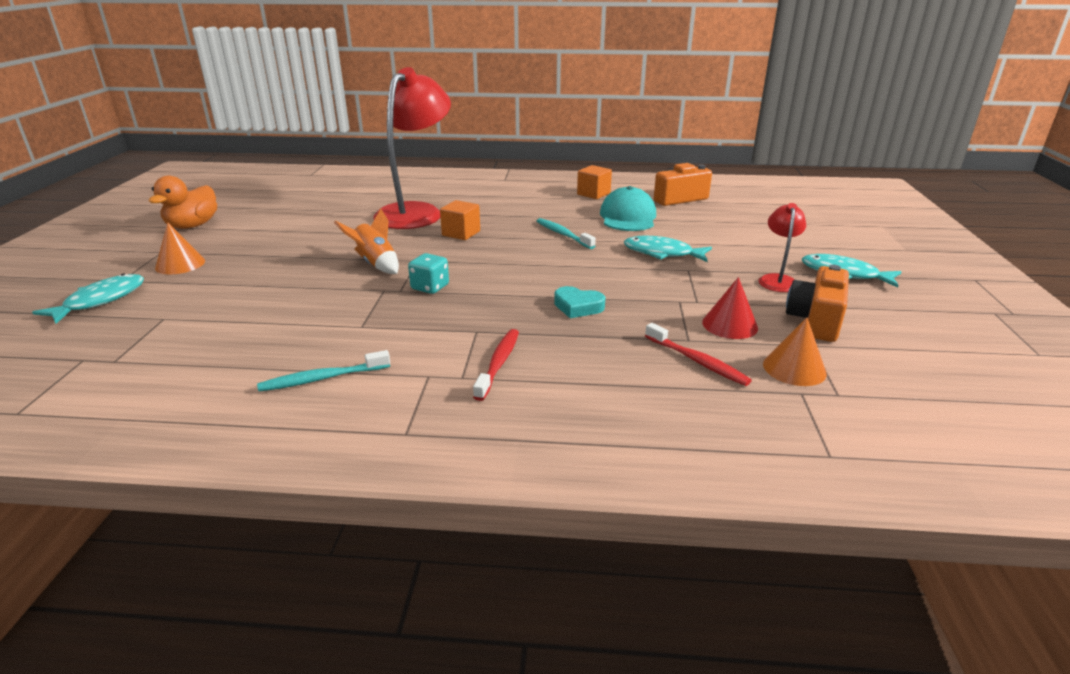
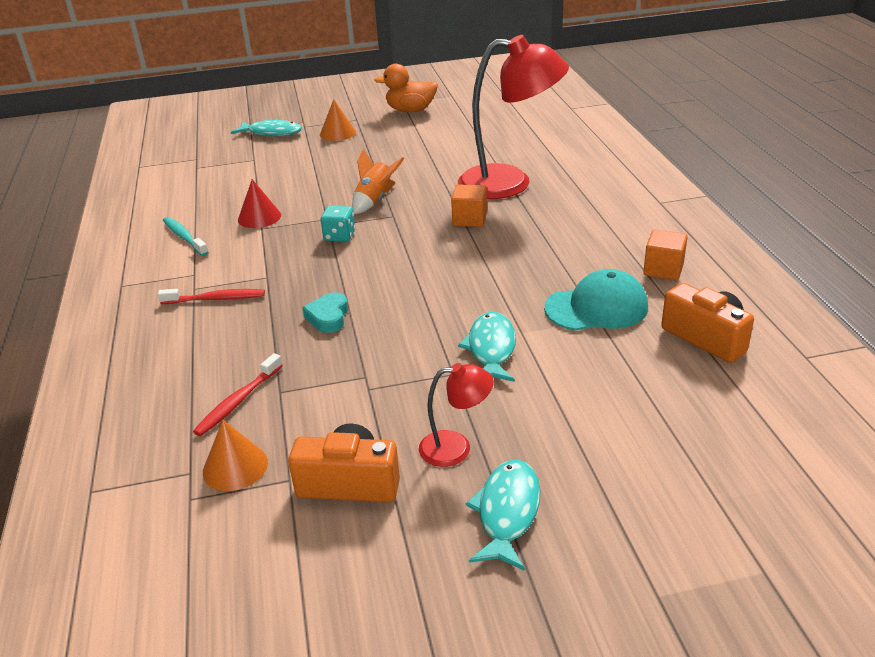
camera: 75 degrees right, 5 degrees up
(563, 234) = (505, 275): turquoise toothbrush -> none
(730, 325) = (319, 416): red cone -> red cone (259, 217)

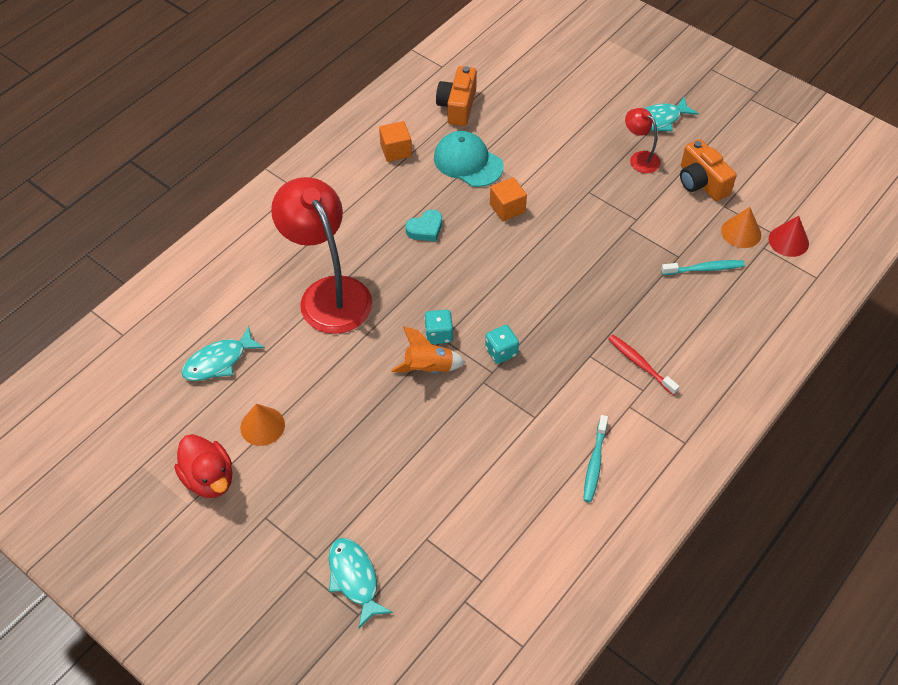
camera: 130 degrees left, 20 degrees up
(238, 401) = (704, 269): red toothbrush -> turquoise toothbrush
(259, 217) = (521, 433): red cone -> red cone (788, 241)
(328, 317) = (597, 284): turquoise heart -> turquoise heart (425, 229)
(337, 133) = (313, 507): orange cone -> orange cone (262, 426)
(399, 215) = (439, 334): none -> turquoise dice
(410, 110) = (209, 478): orange duck -> red duck
(470, 219) = (409, 285): orange cube -> orange cube (507, 208)
(491, 349) = (552, 187): turquoise fish -> turquoise fish (219, 361)

